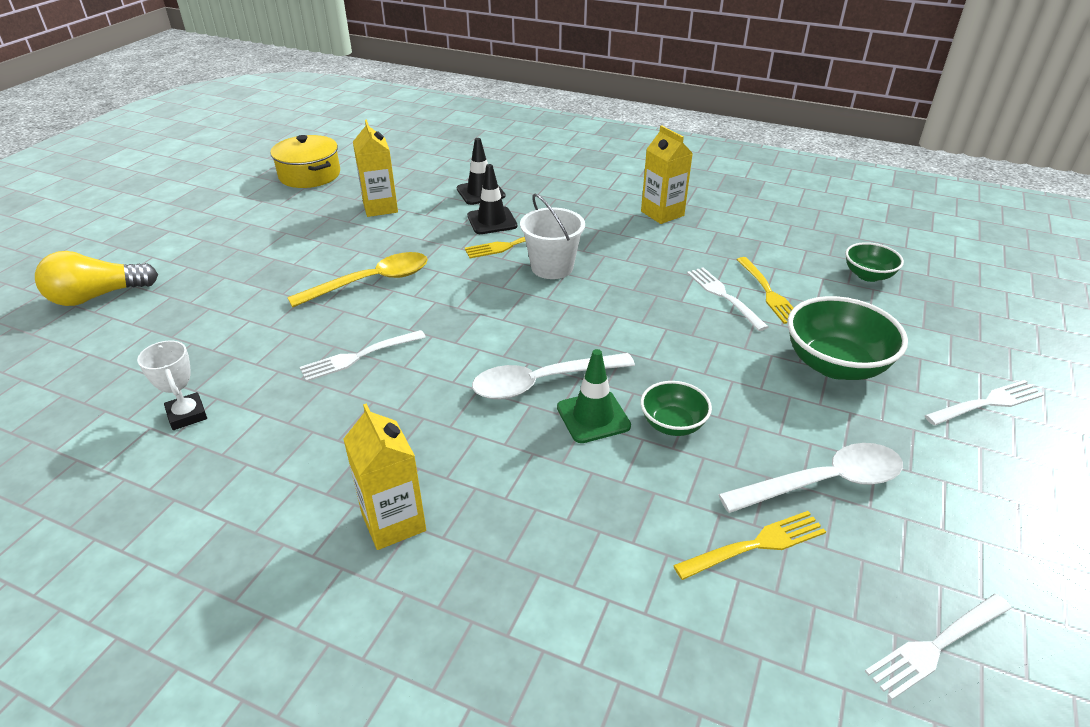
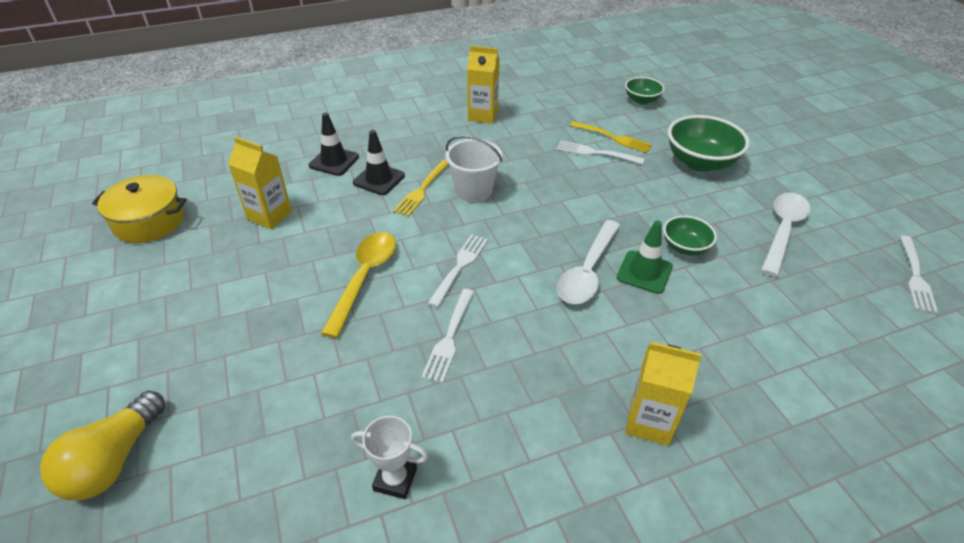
camera: 45 degrees left, 5 degrees up
(755, 545) = (806, 284): yellow fork -> none
(987, 403) = (778, 144): white fork -> white fork (459, 267)

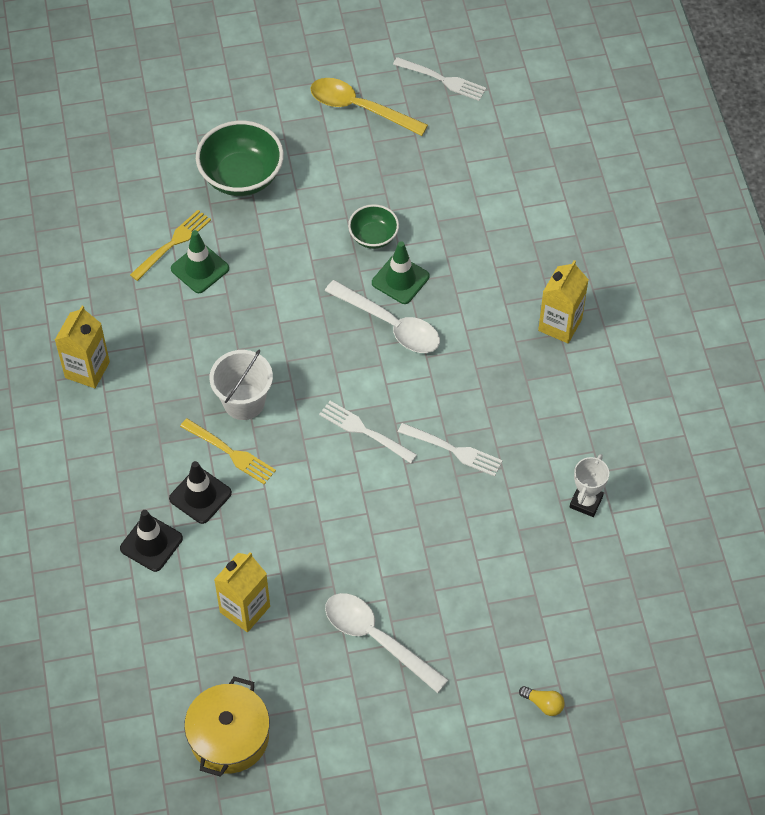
camera: 80 degrees left, 15 degrees up
(114, 460) = (543, 704): yellow light bulb -> yellow light bulb, size x0.46
(364, 278) = (364, 516): yellow spoon -> yellow spoon (359, 108)
(596, 153) = (200, 268): white fork -> green traffic cone
(641, 100) = (98, 191): green bowl -> none
(782, 230) = (365, 149): white spoon -> white spoon (376, 639)

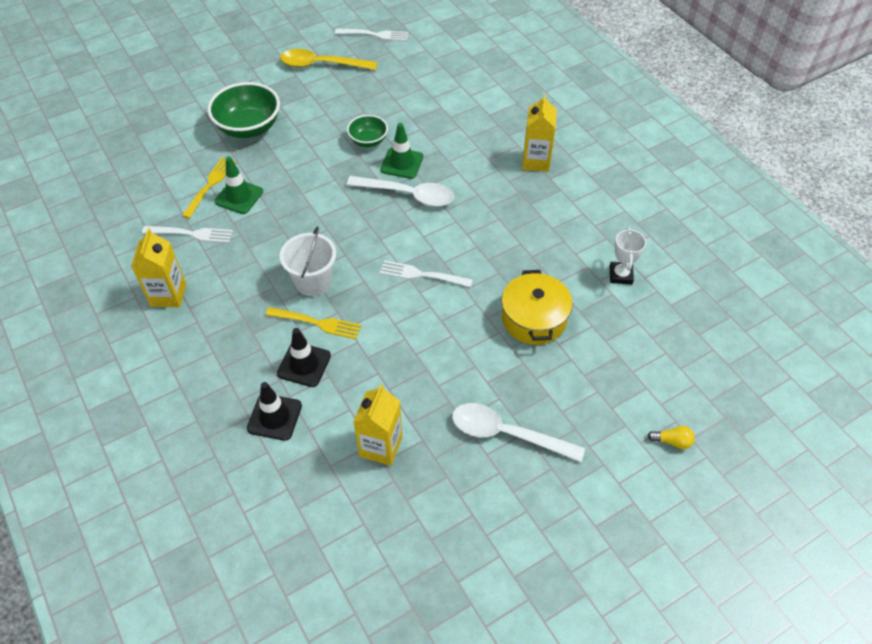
camera: 20 degrees left, 5 degrees down
(229, 736) = (412, 567): yellow pot -> yellow pot (534, 318)
(453, 450) = (499, 268): white fork -> white fork (191, 234)

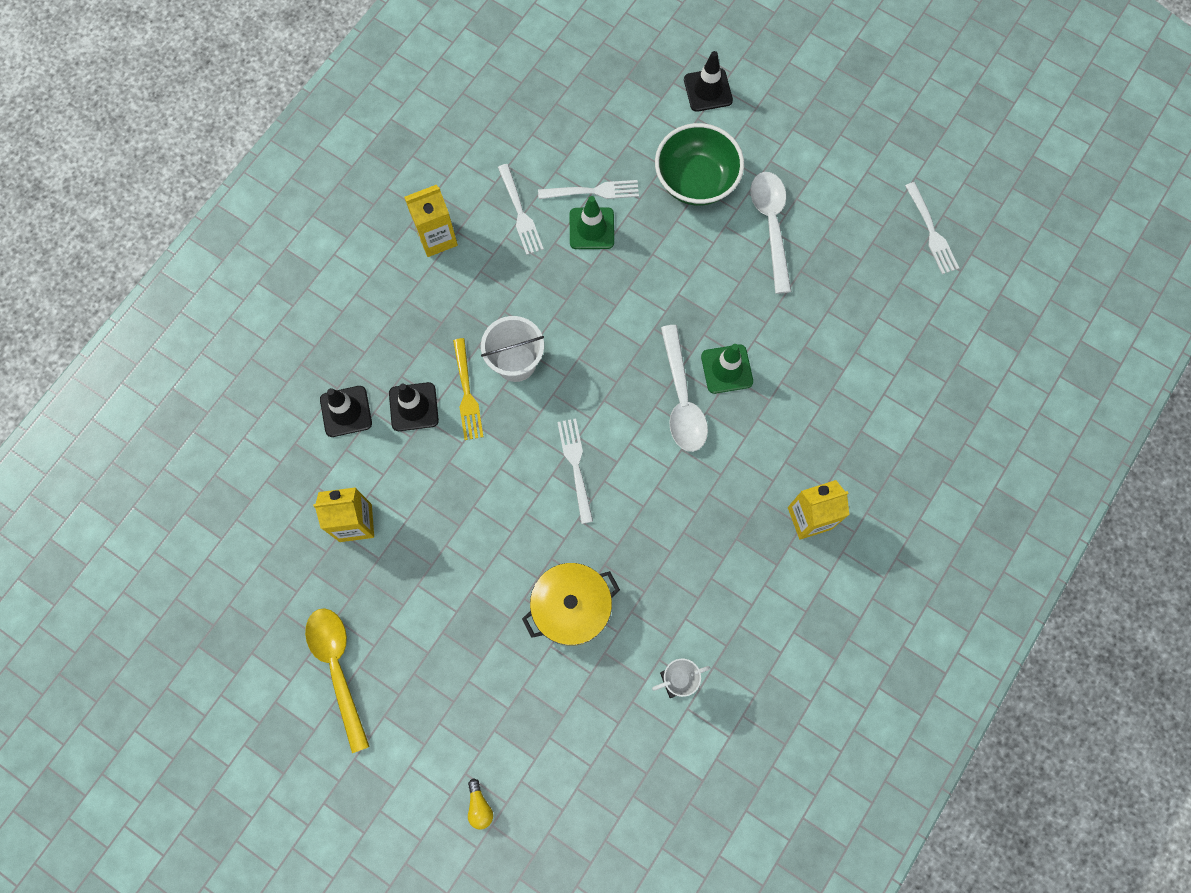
camera: 65 degrees right, 20 degrees up
(186, 97) = (708, 90): none -> black traffic cone
(210, 185) = (592, 191): yellow fork -> white fork
(321, 65) = (841, 200): yellow spoon -> yellow spoon (338, 669)
(368, 141) = (743, 316): green bowl -> none
(507, 434) = (418, 635): white spoon -> white spoon (771, 225)

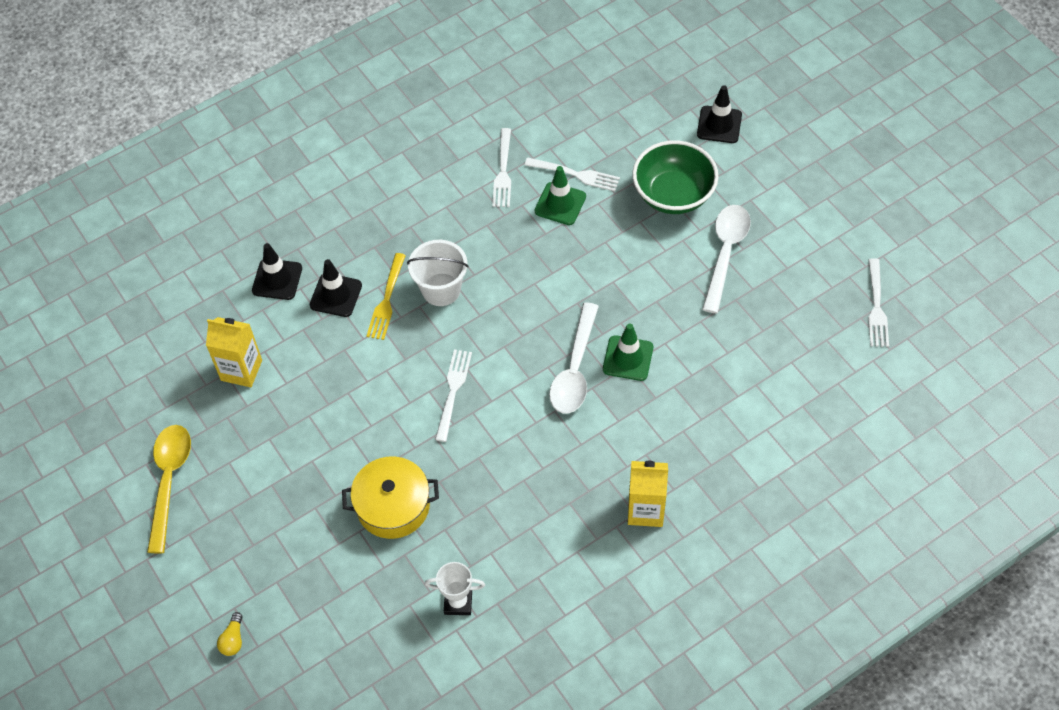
camera: 25 degrees right, 15 degrees down
(437, 238) = (421, 168): yellow carton -> none

